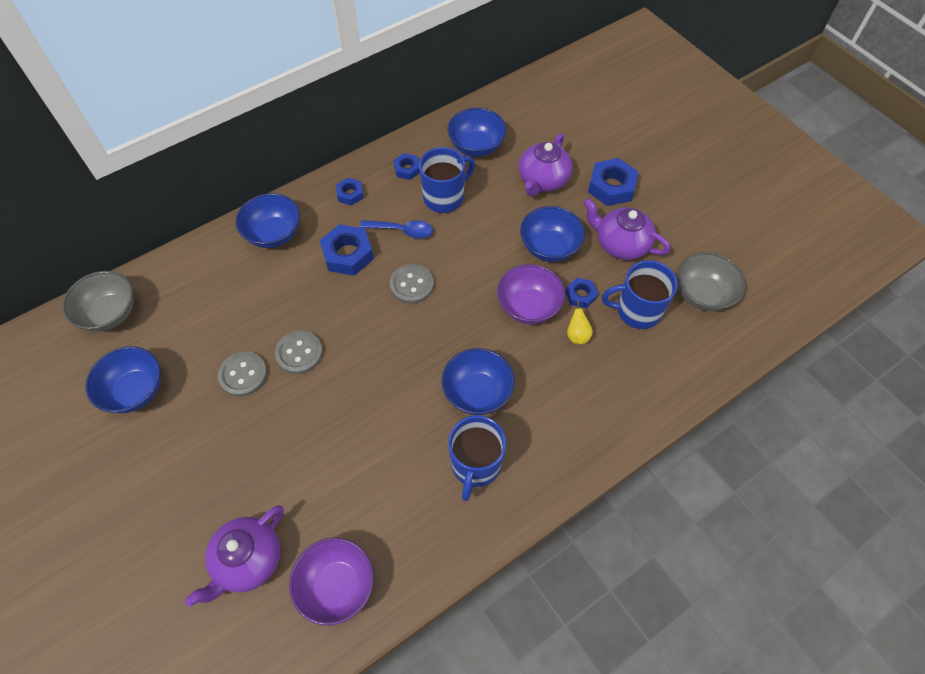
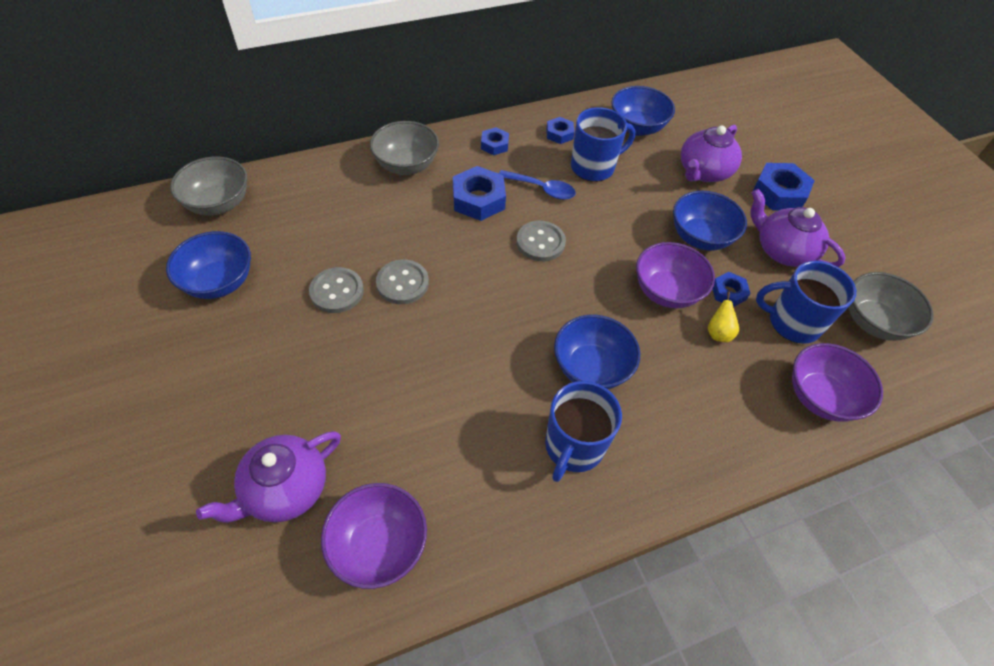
camera: 10 degrees right, 5 degrees down
(274, 234) = (406, 165): blue bowl -> grey bowl
(666, 373) = (820, 397): none -> purple bowl

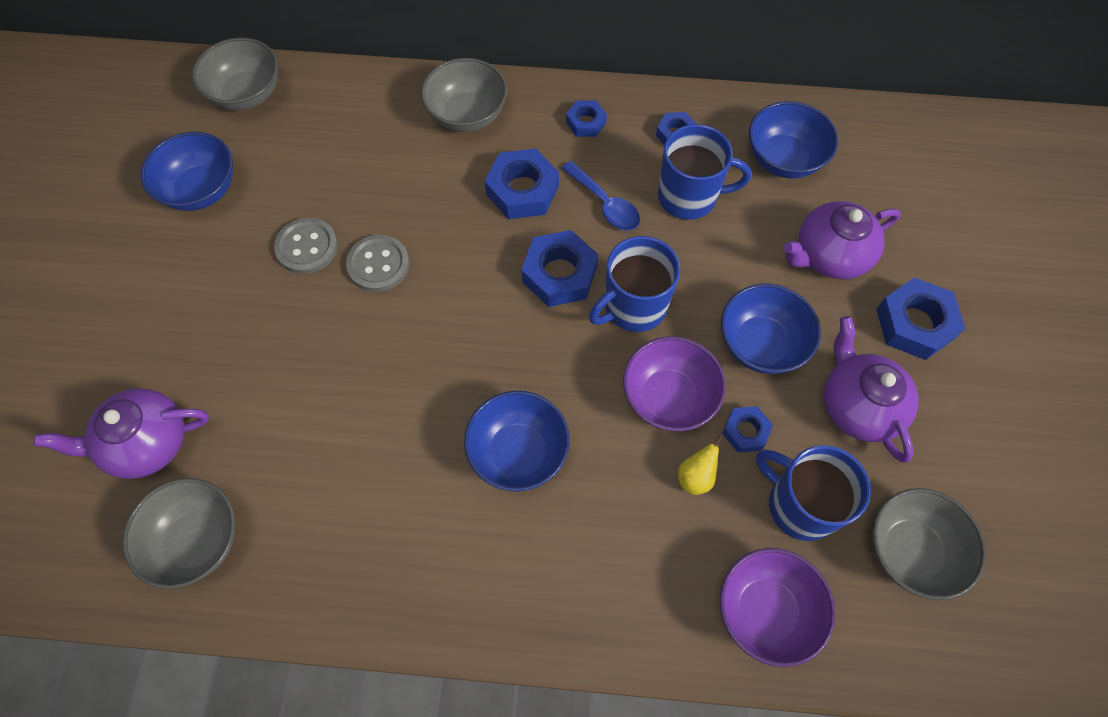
camera: 30 degrees right, 10 degrees up
(379, 545) = (197, 541): purple bowl -> grey bowl
(540, 242) = (559, 274): grey button -> blue nut
(573, 447) = (442, 533): blue mug -> blue mug (633, 307)

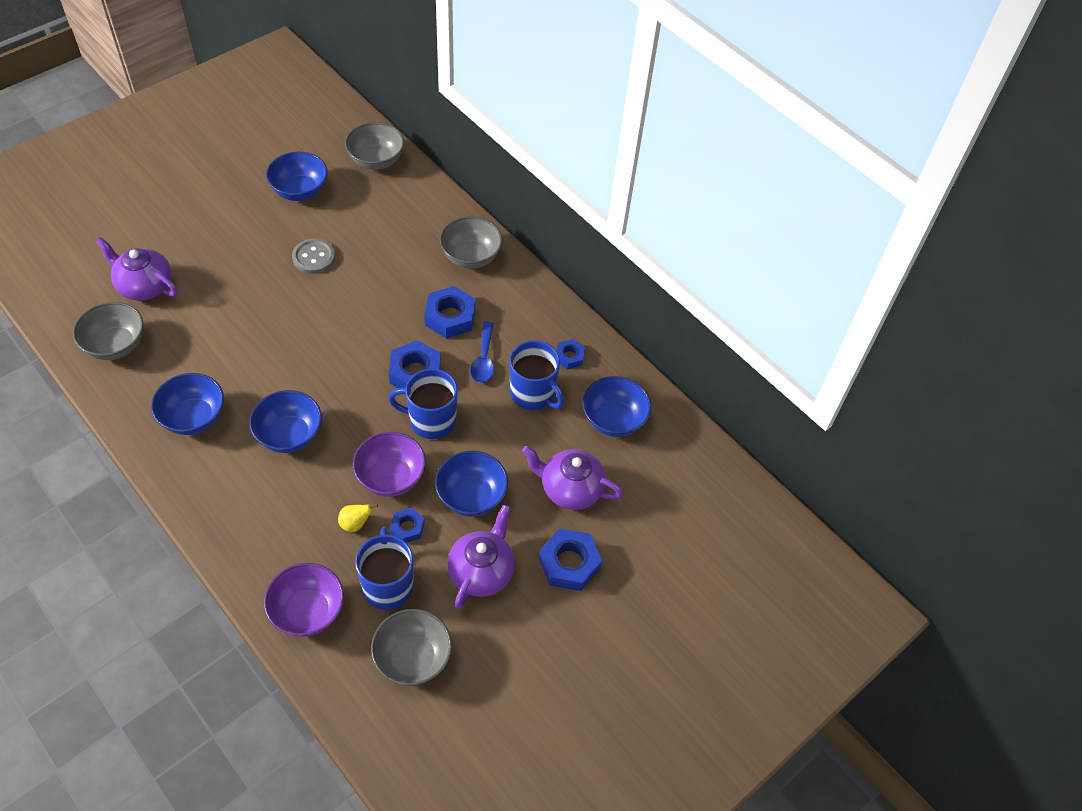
camera: 40 degrees right, 10 degrees down
(378, 264) = (335, 293): grey button -> none
(393, 533) = (193, 418): none -> blue bowl
(585, 122) = (528, 310): blue nut -> none

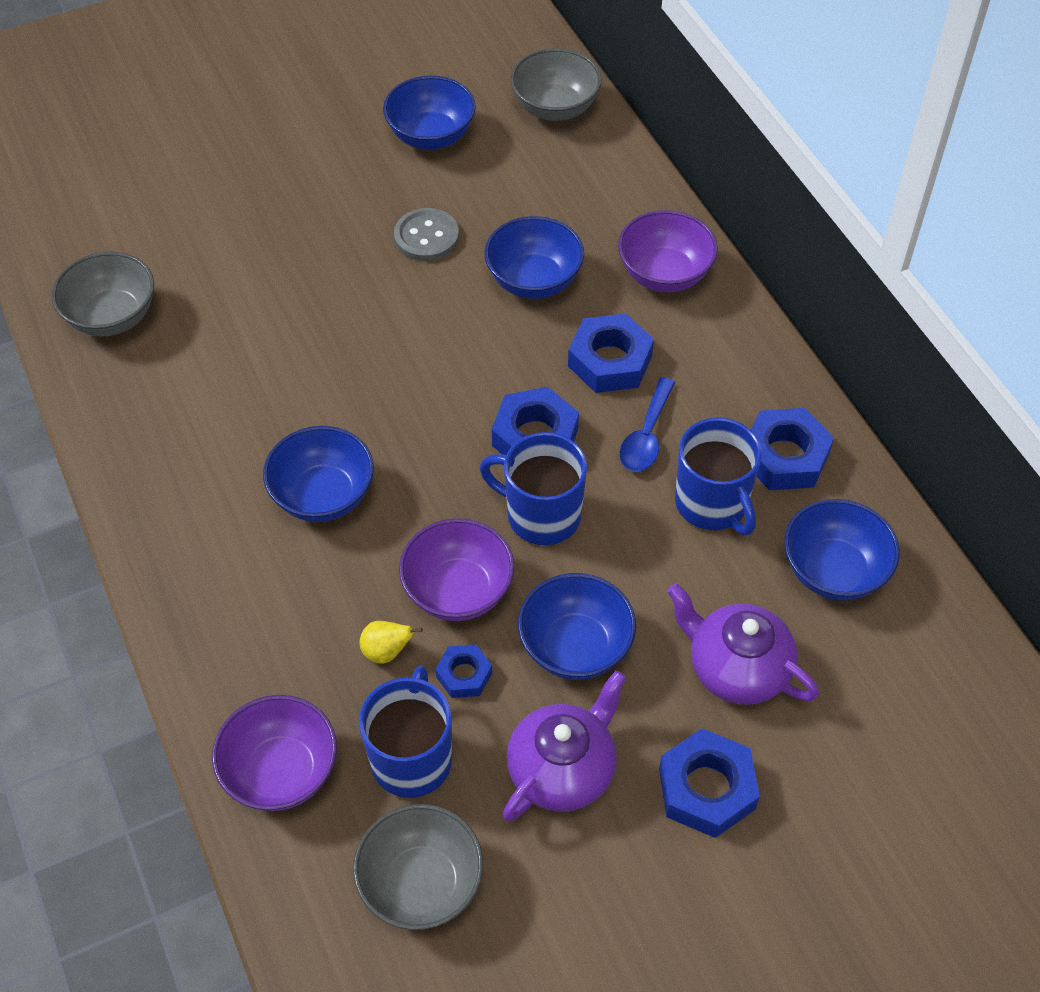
camera: 20 degrees right, 0 degrees up
(144, 286) = (174, 238): purple teapot -> none
(193, 418) = (192, 443): blue bowl -> blue bowl (534, 280)
(471, 257) = (664, 274): grey bowl -> purple bowl
(569, 357) = (784, 456): blue nut -> blue nut, size x1.75

